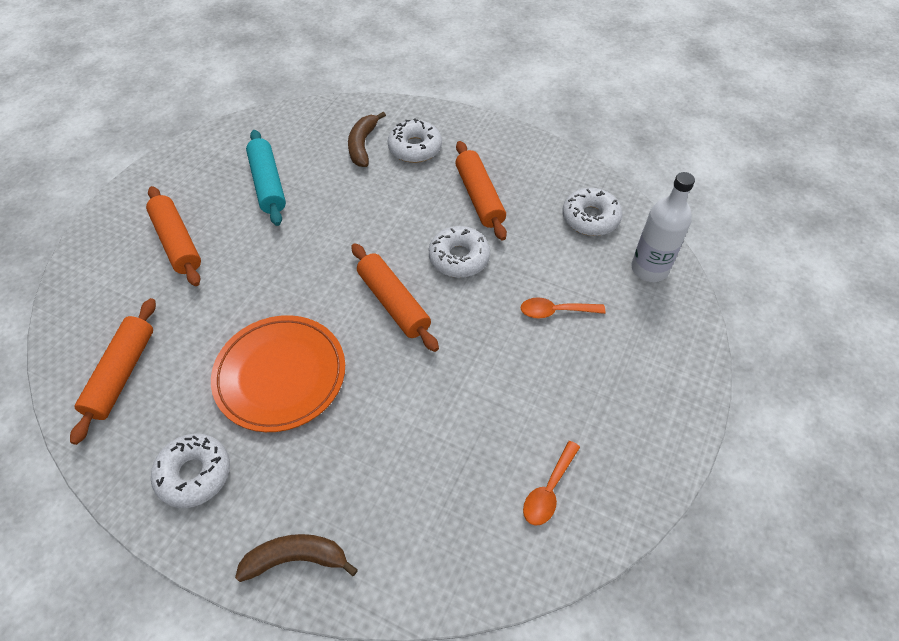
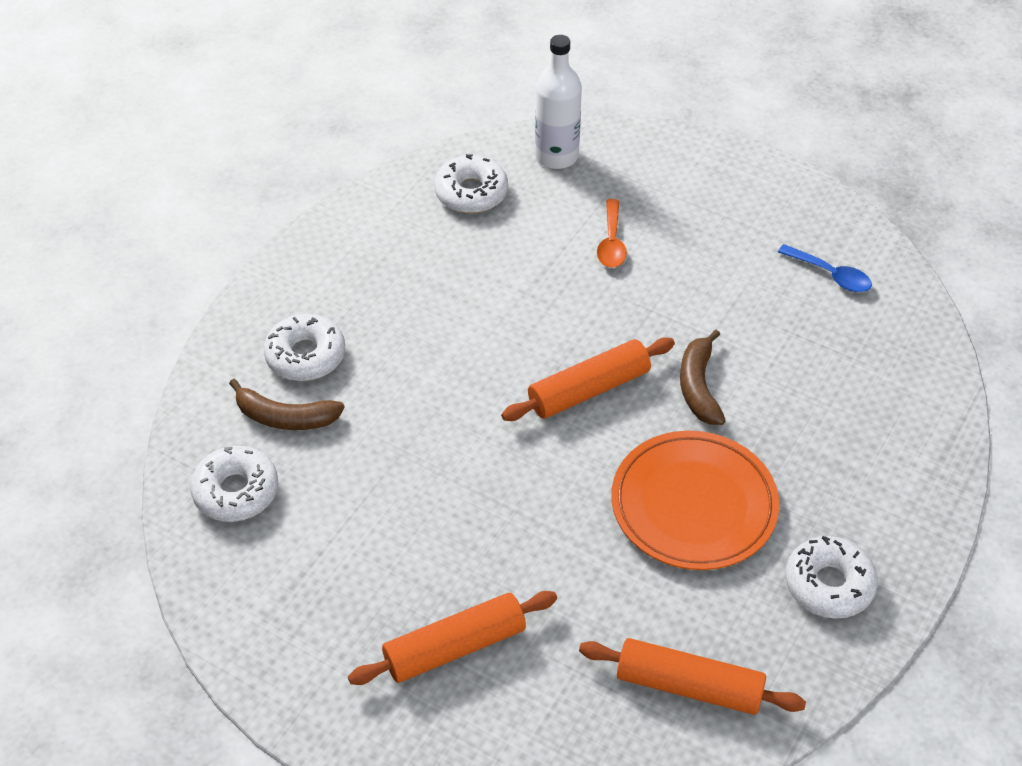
camera: 85 degrees left, 5 degrees down
(268, 184) = (348, 535): turquoise rolling pin -> none
(296, 559) = (918, 481): brown banana -> brown banana (699, 386)
(459, 258) = (521, 321): white donut -> white donut (236, 491)
(479, 197) = (417, 293): orange rolling pin -> none
(549, 490) = (830, 275): orange spoon -> blue spoon

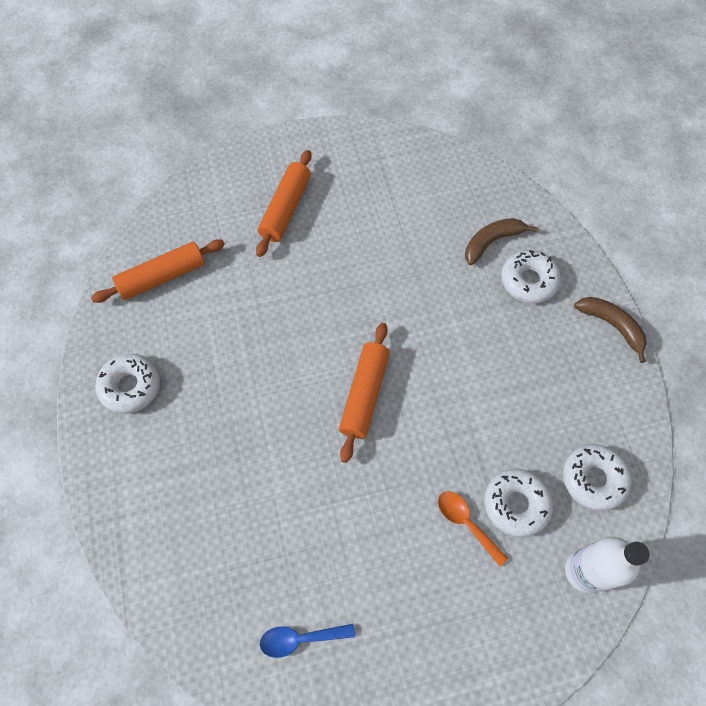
camera: 135 degrees right, 15 degrees up
(236, 491) = (463, 191): white donut -> white donut (516, 504)
(693, 505) = (240, 372): orange plate -> none
(699, 386) = (305, 454): brown banana -> brown banana (612, 326)

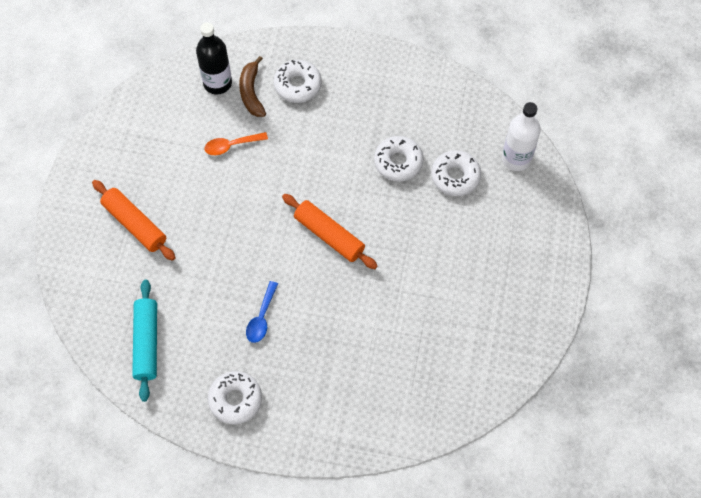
camera: 65 degrees left, 0 degrees up
(162, 277) = (147, 343): orange rolling pin -> turquoise rolling pin
(300, 639) = (480, 348): blue spoon -> blue spoon (261, 318)
(466, 523) = (453, 213): orange spoon -> orange spoon (231, 145)
(483, 207) = (217, 83): none -> black bottle
(593, 479) = (461, 122): white donut -> white donut (398, 162)
(612, 326) = (361, 52): brown banana -> none

